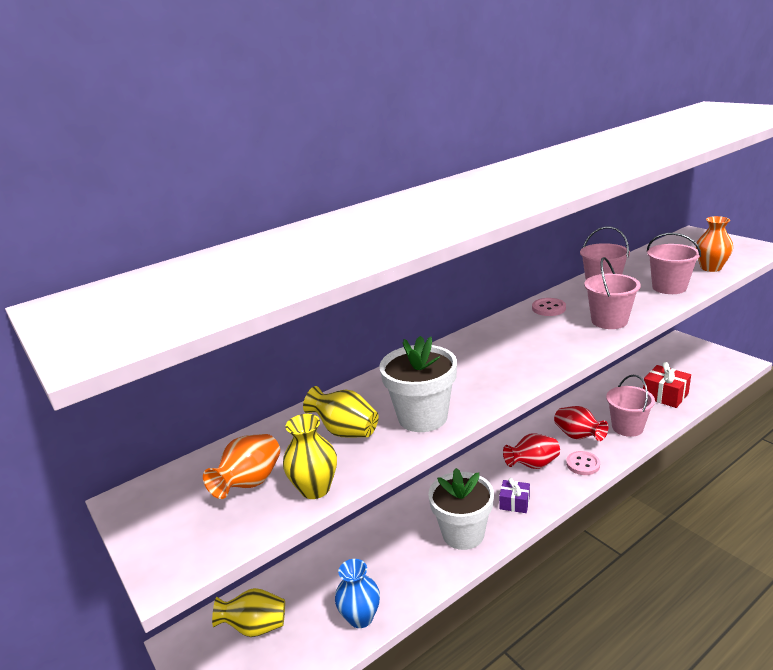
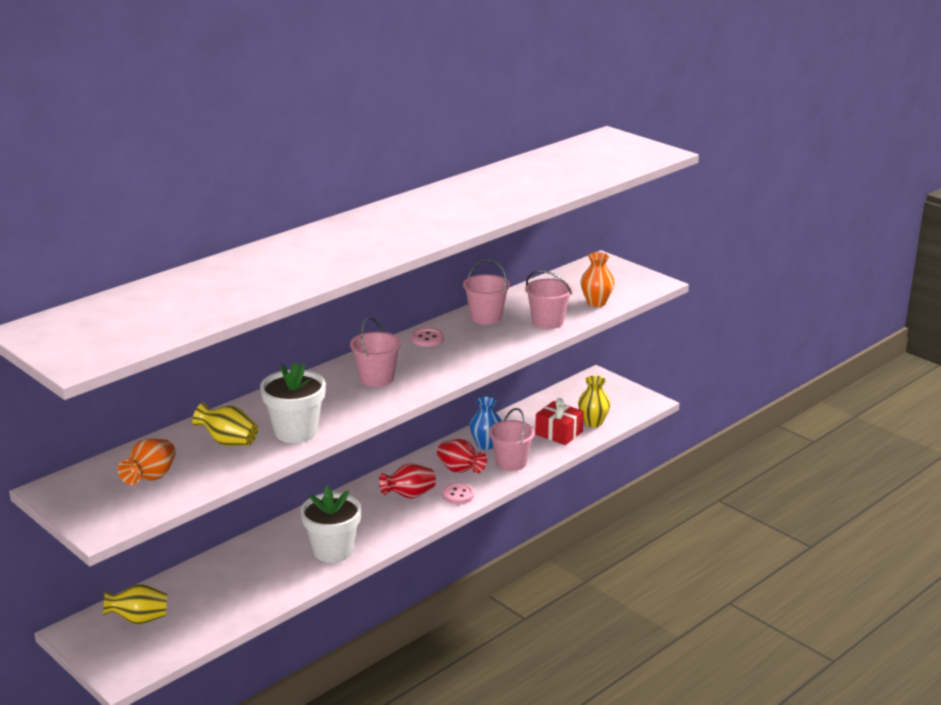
camera: 10 degrees left, 0 degrees up
(315, 489) = (206, 481): yellow vase -> yellow vase (593, 422)
(360, 617) = (235, 611): blue vase -> blue vase (486, 444)
(514, 503) = (385, 527): purple gift -> none
(609, 321) = (479, 353): pink bucket -> pink bucket (376, 378)

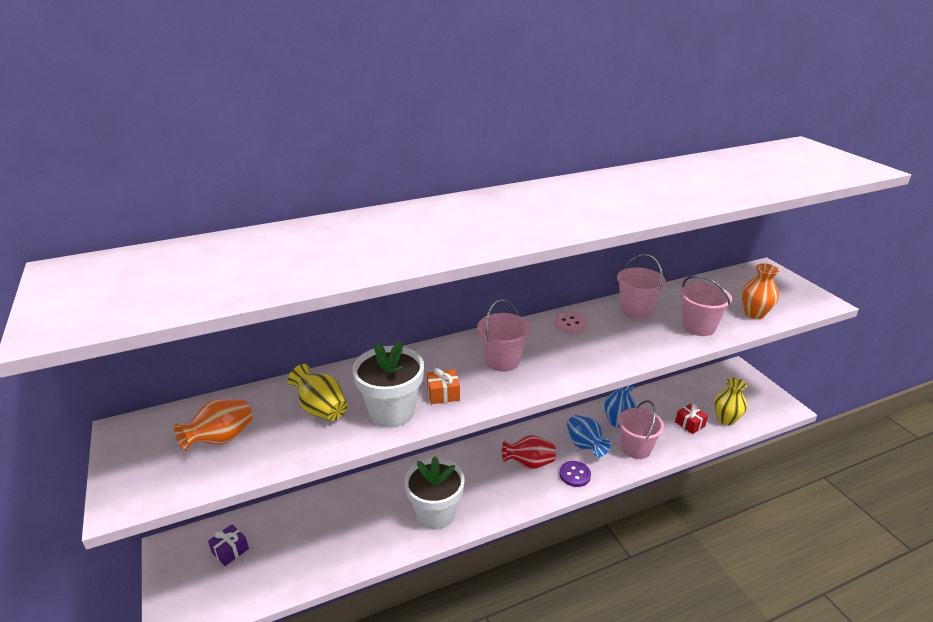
camera: 20 degrees right, 5 degrees up
(139, 620) = (230, 550): yellow vase -> purple gift
(335, 411) = (443, 394): none -> orange gift
(458, 495) = (575, 475): pink button -> purple button
(460, 470) = (585, 446): red vase -> blue vase
(559, 433) = (690, 424): red gift -> red gift, size x0.64

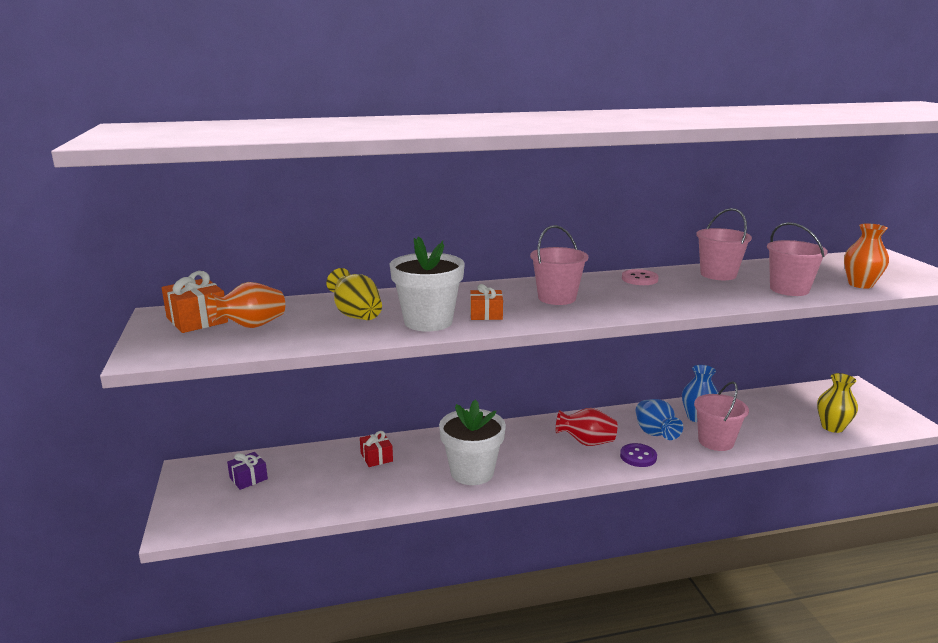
camera: 10 degrees right, 10 degrees down
(163, 435) = (197, 320): none -> orange gift
(690, 424) = (786, 427): red gift -> red gift (376, 457)

